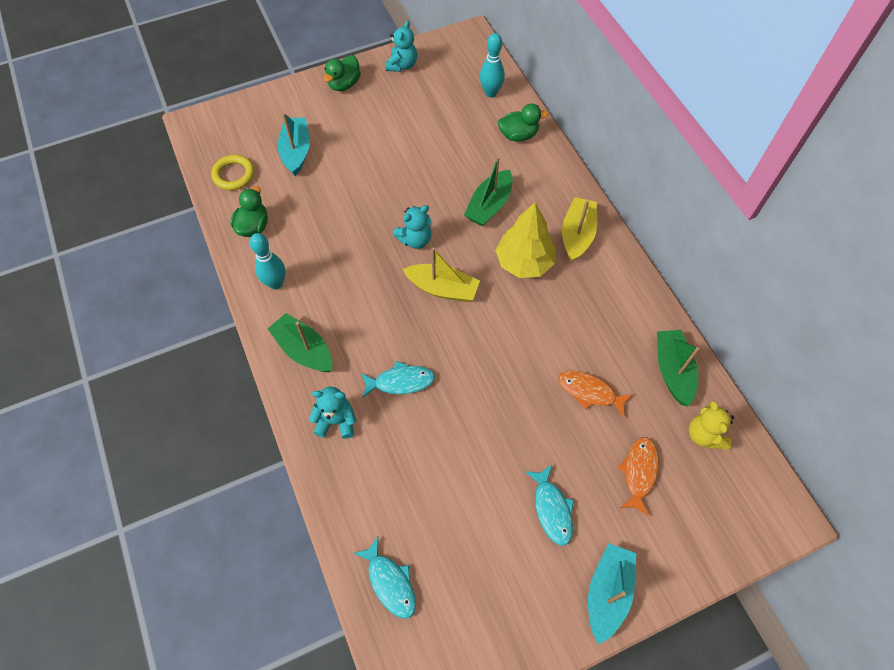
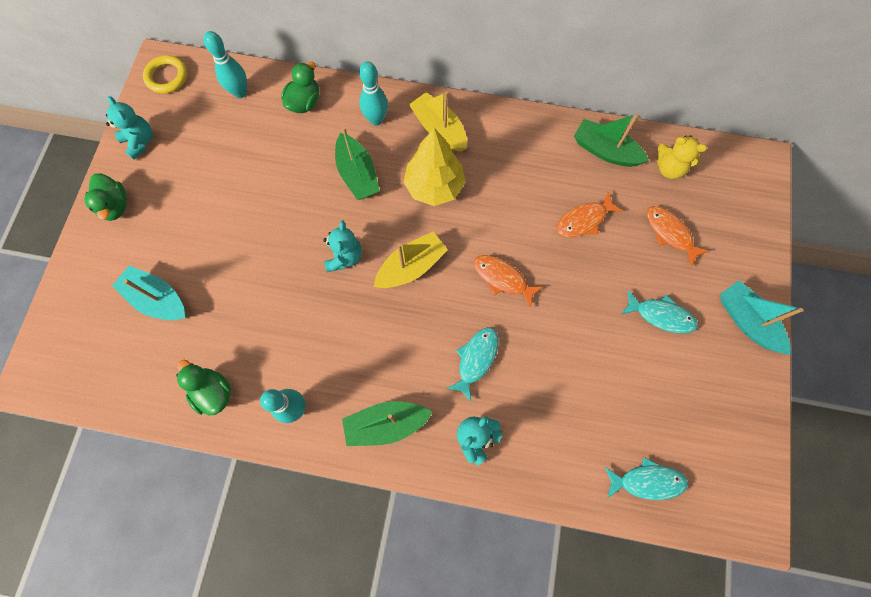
camera: 55 degrees left, 10 degrees up
(234, 175) = (134, 375): yellow ring -> yellow ring (167, 77)
(485, 360) = (502, 278): none -> orange fish
(546, 188) = (376, 120): none -> turquoise bowling pin

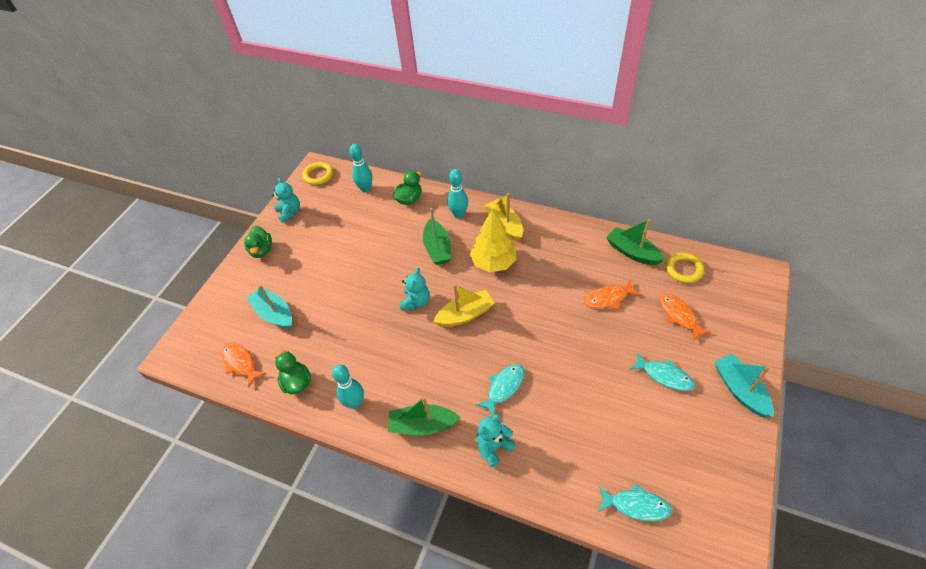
camera: 15 degrees right, 20 degrees down
(502, 278) = (535, 332): orange fish -> orange fish (240, 363)
(669, 168) = (683, 269): yellow teddy bear -> yellow ring

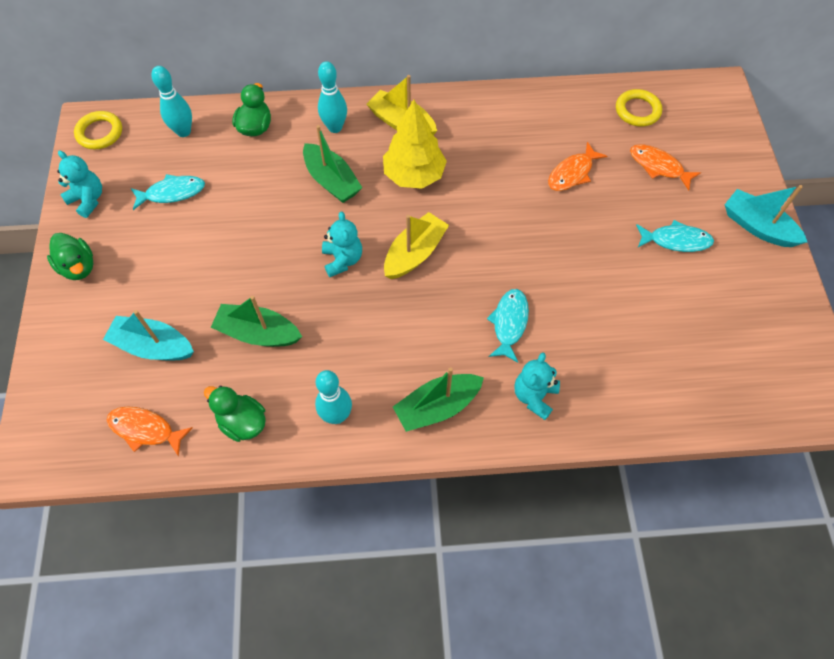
camera: 30 degrees left, 10 degrees up
(632, 252) = (571, 108): green boat -> green boat (258, 333)
(636, 505) = (716, 393): turquoise fish -> turquoise fish (172, 193)

